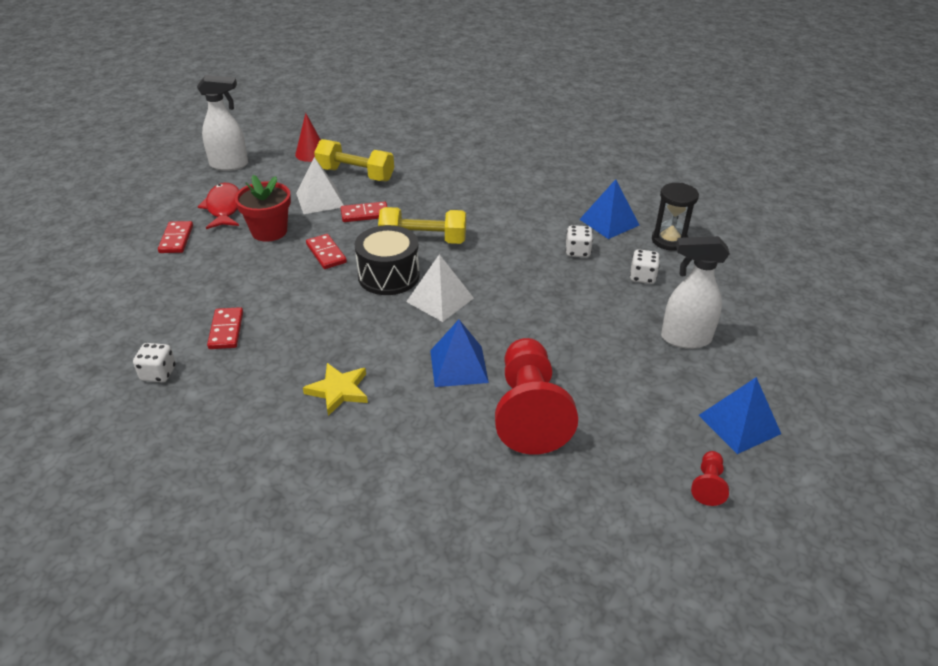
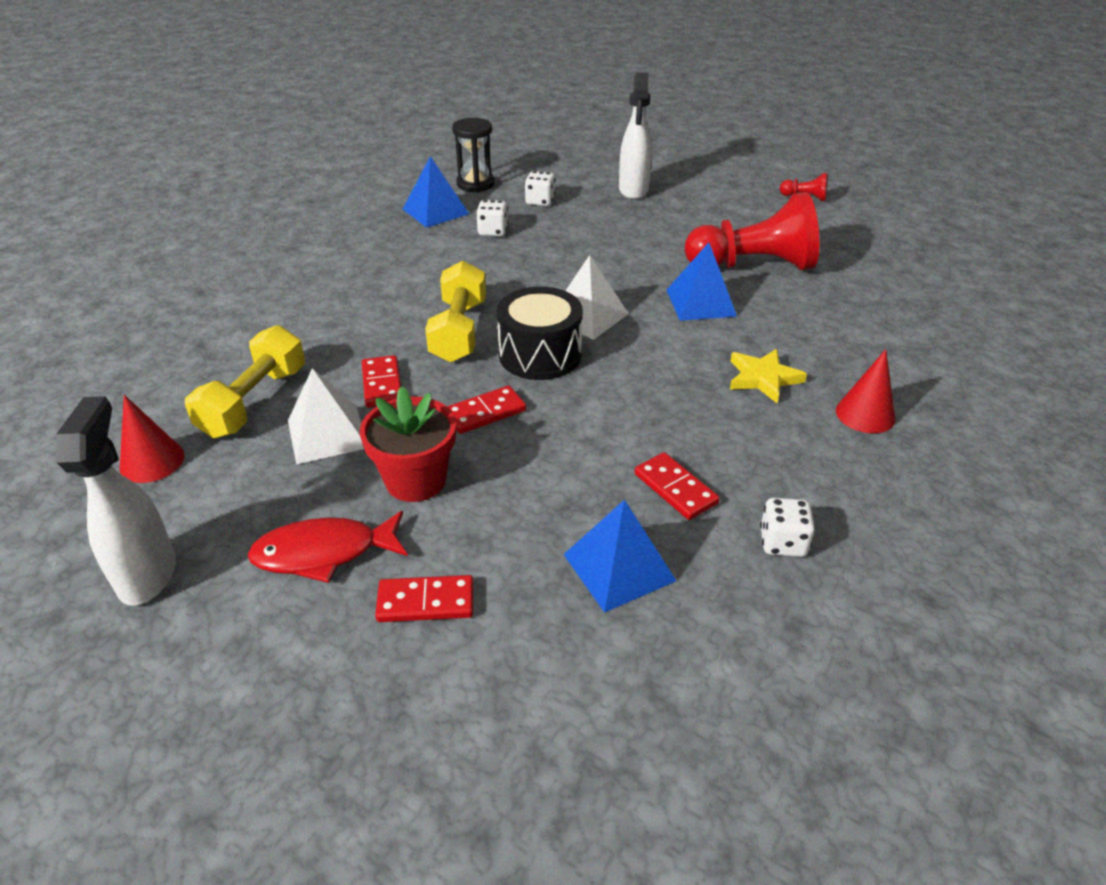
camera: 90 degrees left, 0 degrees up
(226, 330) = (675, 489): red domino -> red domino turned 60 degrees clockwise
(276, 446) = (865, 414): none -> red cone
(739, 424) = (735, 180): blue pyramid -> blue pyramid (619, 567)

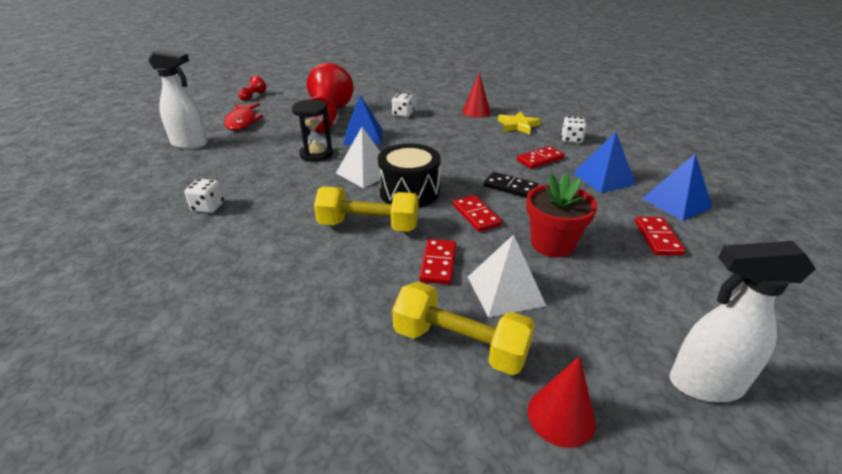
camera: 85 degrees left, 5 degrees down
(324, 553) = (636, 282): red fish -> red fish (242, 122)
(382, 384) = (438, 263): red domino -> red domino turned 75 degrees counterclockwise
(435, 211) = (137, 239): blue pyramid -> blue pyramid (676, 203)
(475, 184) = (97, 215): black hourglass -> black hourglass (316, 154)
(540, 201) = (170, 183): white dice -> white dice (403, 114)
(567, 447) = (510, 187): none -> black domino
(763, 378) = (445, 129): yellow star -> yellow star (518, 125)

